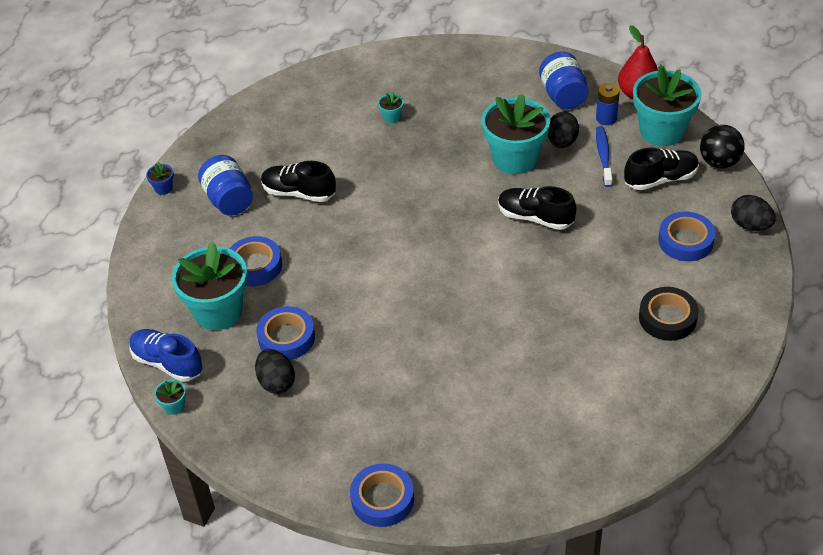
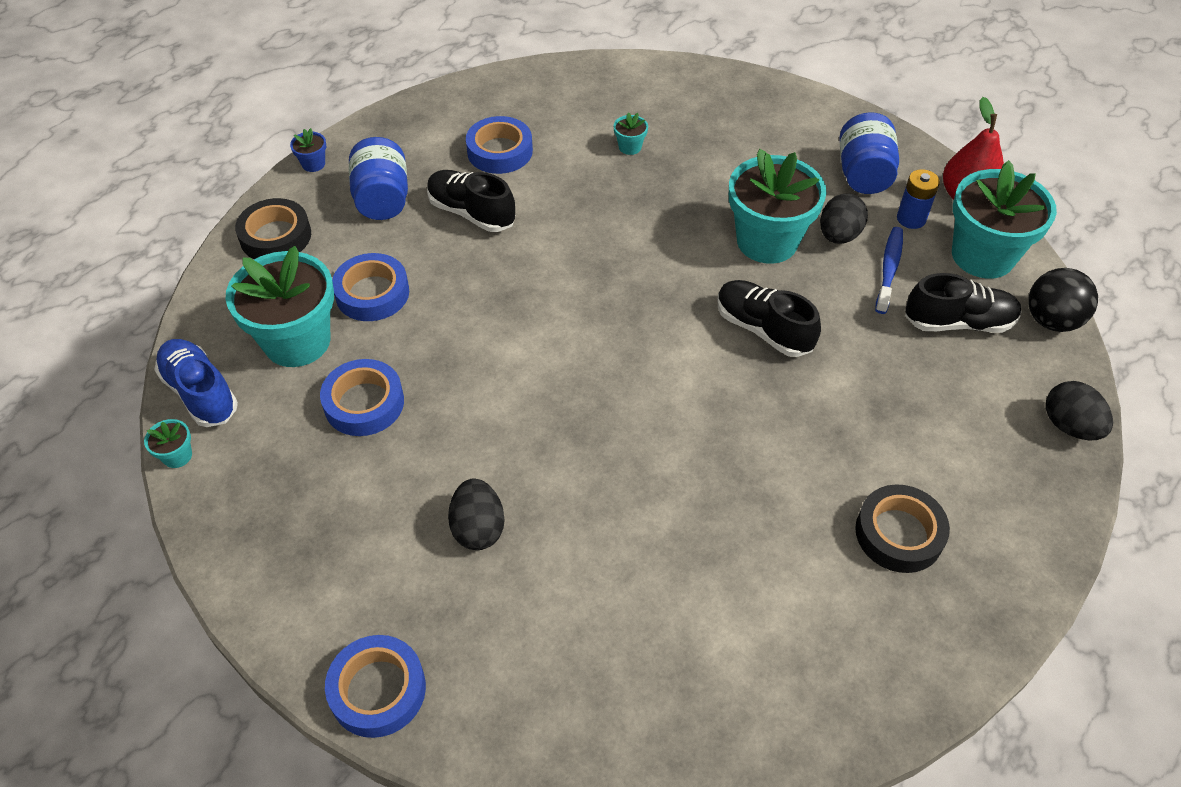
camera: 15 degrees right, 5 degrees up
(163, 246) = (275, 236): none -> black tape
(276, 382) = (321, 463): black egg -> black egg (478, 528)
(685, 241) = (965, 423): blue tape -> blue tape (500, 151)

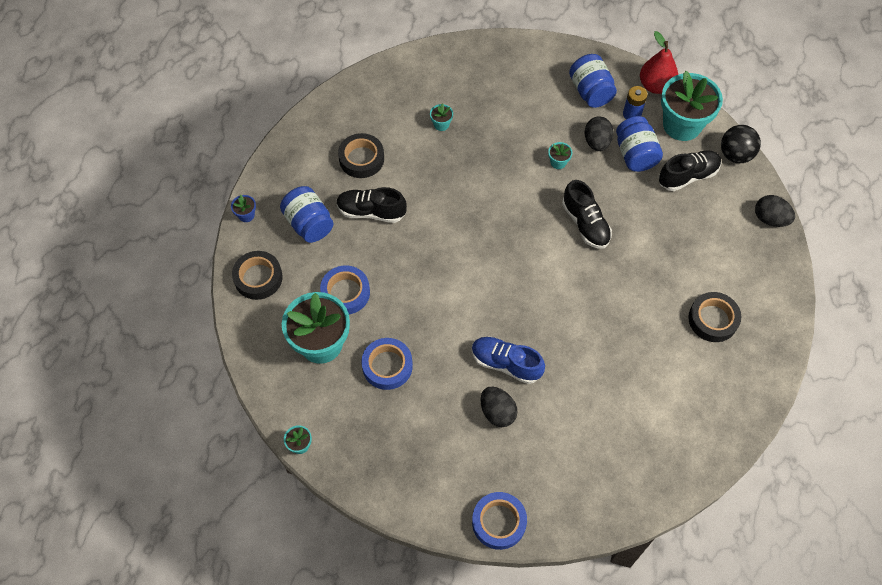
camera: 25 degrees left, 10 degrees up
(200, 393) = (285, 401): blue shoe -> blue shoe (506, 364)
(500, 151) = (361, 159): blue tape -> black tape
(763, 329) = (585, 224): black shoe -> black shoe turned 135 degrees counterclockwise
(767, 241) = (558, 162): turquoise flower pot -> turquoise flower pot, size x0.40
(889, 269) = (635, 155): blue toothbrush -> blue jar

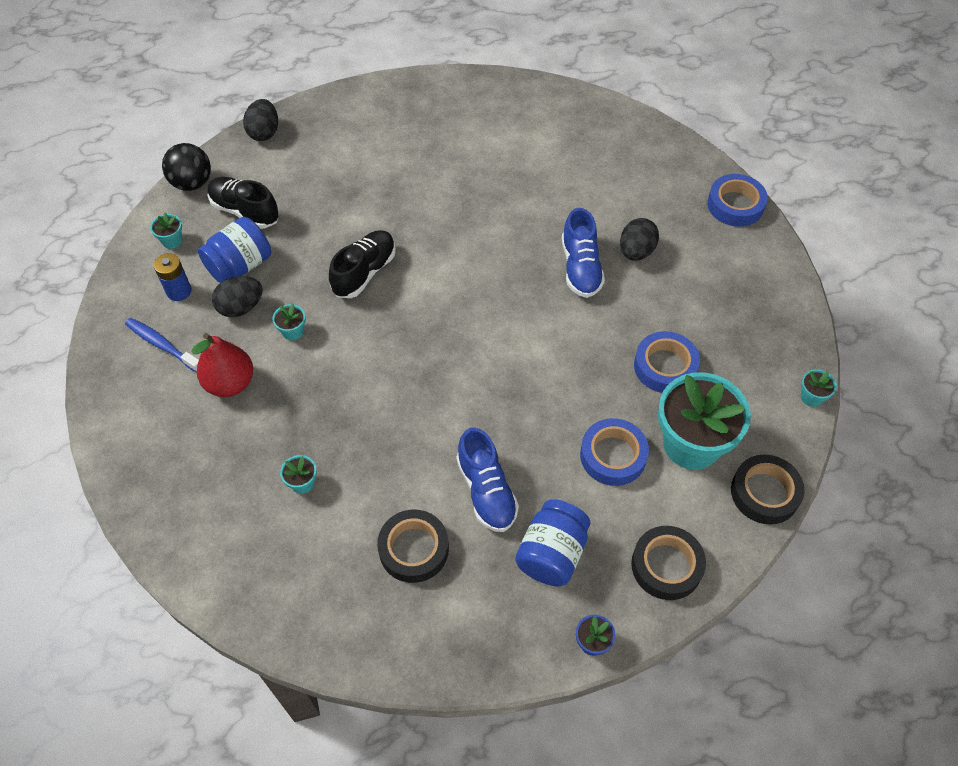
camera: 120 degrees left, 5 degrees down
(371, 212) = (486, 491): black shoe -> blue shoe
(590, 91) = (162, 345): blue jar -> blue toothbrush
(655, 86) = (121, 285): red pear -> red pear (230, 383)
(682, 125) = (172, 241): turquoise flower pot -> turquoise flower pot, size x0.40
(713, 319) = (413, 136): black tape -> black tape (764, 493)

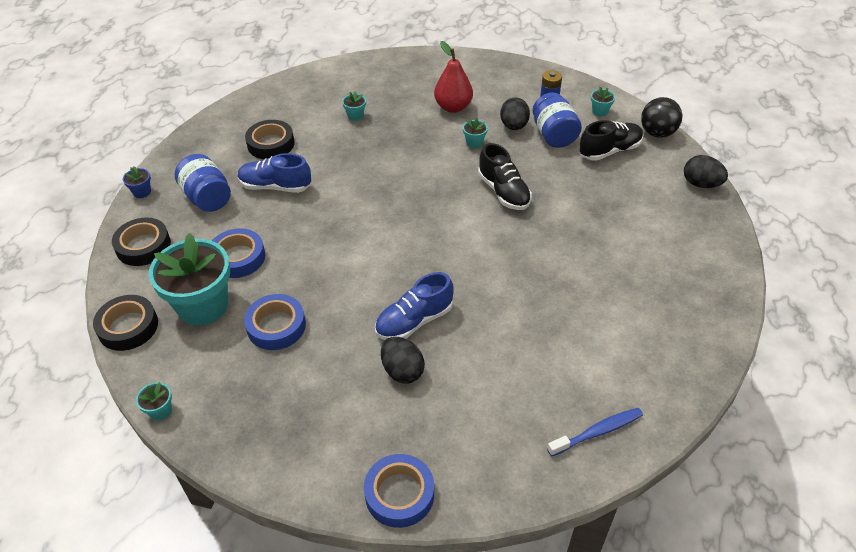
camera: 120 degrees right, 10 degrees down
(162, 345) = (506, 88): blue toothbrush -> blue toothbrush (597, 432)
(580, 267) = (414, 321): blue shoe -> blue shoe turned 60 degrees counterclockwise

